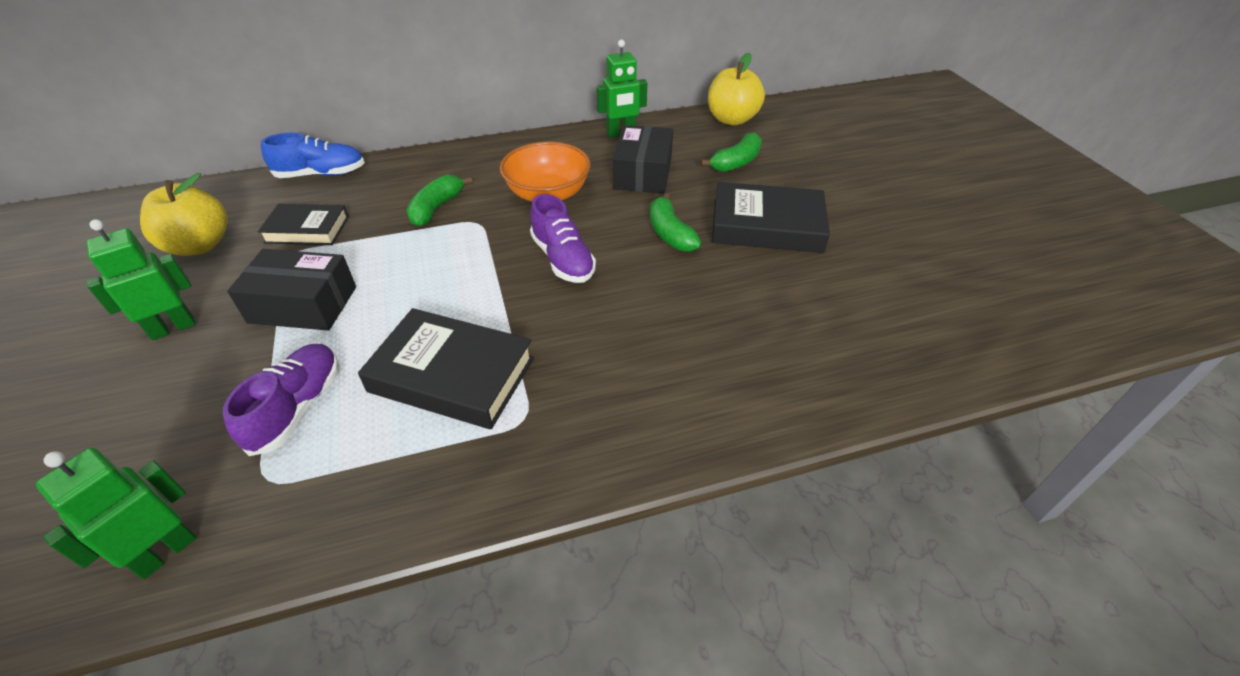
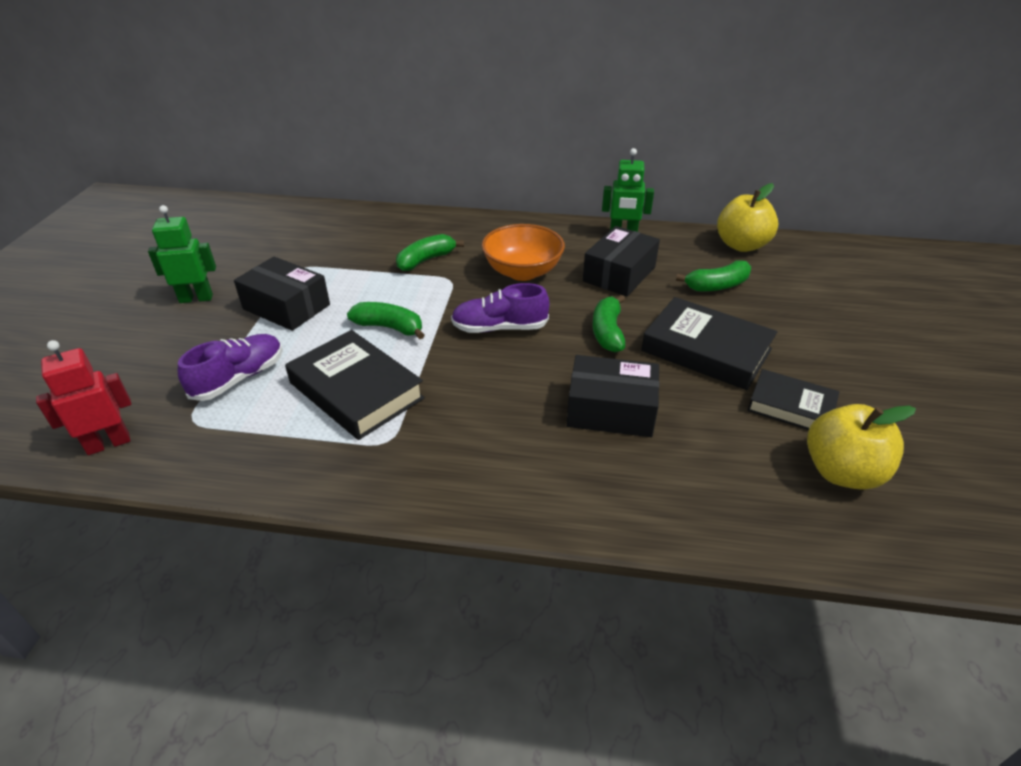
camera: 25 degrees right, 5 degrees down
(165, 552) = (108, 443): green robot -> red robot
(199, 245) = (245, 245): yellow apple -> yellow apple (842, 472)
(307, 229) = (322, 252): black book -> black book (791, 406)
(321, 174) = (357, 213): blue shoe -> none
(443, 293) = (389, 327): none -> green banana
(563, 259) = (499, 328): purple shoe -> purple shoe turned 90 degrees clockwise
(723, 310) = (611, 410): none -> black box

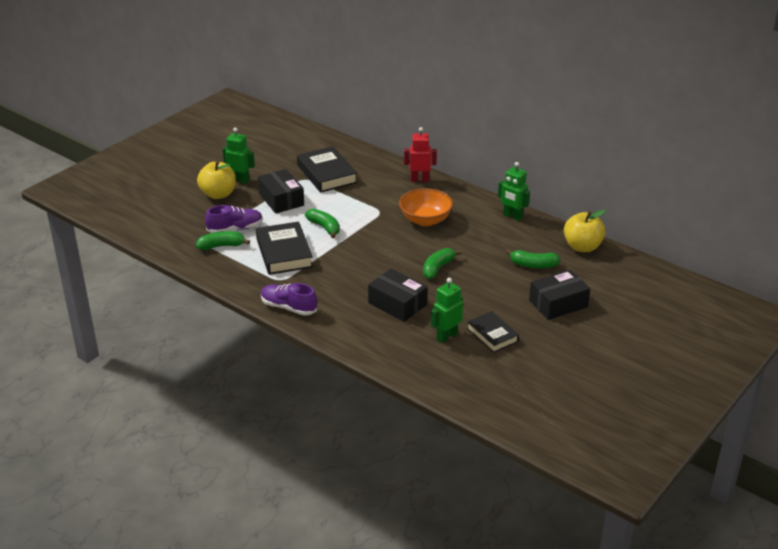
camera: 30 degrees right, 5 degrees down
(108, 443) = (164, 239): red robot -> red robot (419, 180)
(426, 260) = (376, 196): green banana -> green banana (221, 246)
(499, 328) = (381, 247): purple shoe -> purple shoe (288, 307)
(619, 274) = (481, 239): black box -> black box (558, 303)
(706, 350) = (481, 295): black book -> black book (326, 174)
(736, 436) = (446, 336): none -> green robot
(842, 472) = (480, 368): yellow apple -> yellow apple (218, 194)

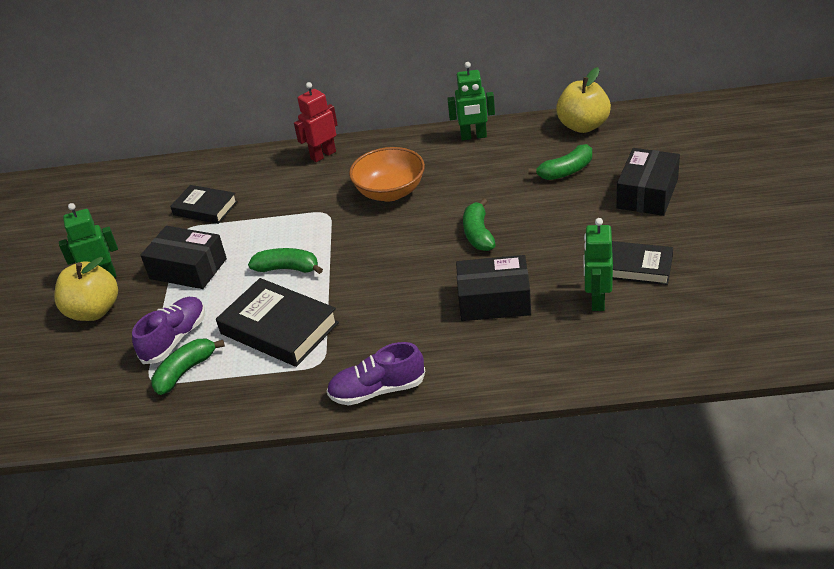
camera: 35 degrees left, 5 degrees up
(326, 174) = (205, 208): black book -> black book, size x0.63

